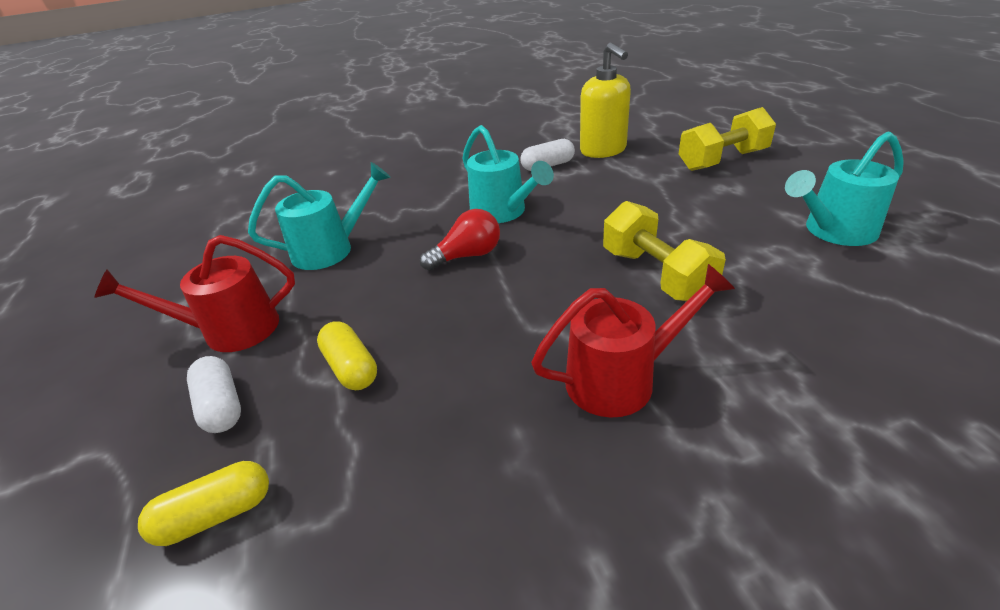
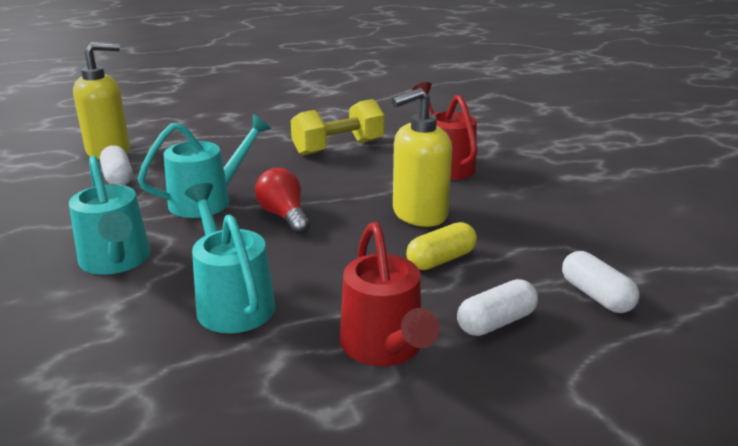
camera: 95 degrees left, 10 degrees down
(216, 515) = (596, 296): yellow capsule -> white capsule
(460, 350) = (419, 214): none -> yellow soap dispenser
(722, 160) = (179, 112): yellow dumbbell -> none
(833, 231) = (306, 99): turquoise watering can -> turquoise watering can (116, 261)

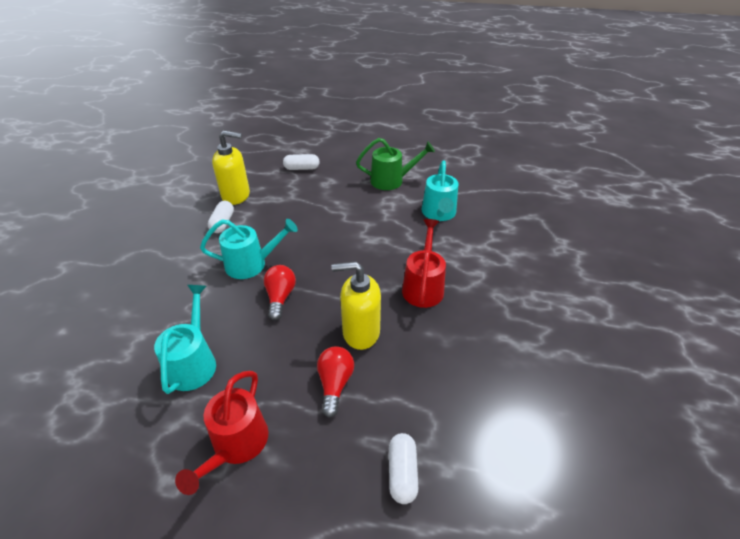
camera: 30 degrees right, 15 degrees up
(116, 261) = (168, 299): turquoise watering can -> turquoise watering can (439, 214)
(308, 100) = (392, 180): none -> green watering can
(338, 147) = (368, 240): yellow dumbbell -> none
(441, 260) = (335, 384): yellow capsule -> red light bulb
(496, 322) = (315, 460): white capsule -> white capsule (301, 168)

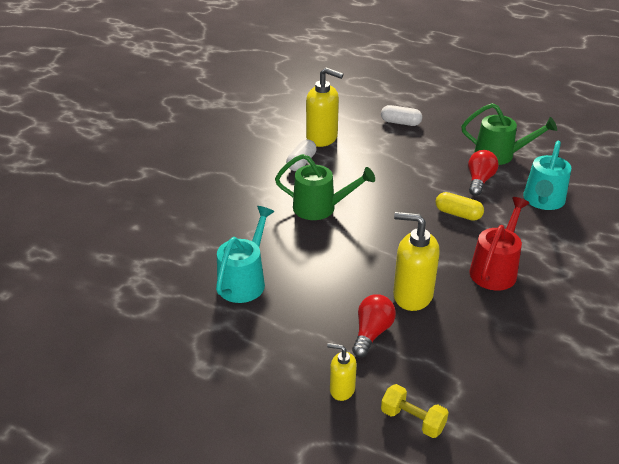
camera: 20 degrees right, 5 degrees down
(236, 446) = (266, 356): red watering can -> none
(252, 264) = (321, 208): turquoise watering can -> green watering can
(280, 297) = (340, 245): red light bulb -> red light bulb (479, 181)
(323, 460) = (342, 389): none -> yellow soap dispenser
(375, 241) = (458, 214): none -> yellow capsule
(402, 473) = (412, 420): white capsule -> yellow dumbbell

